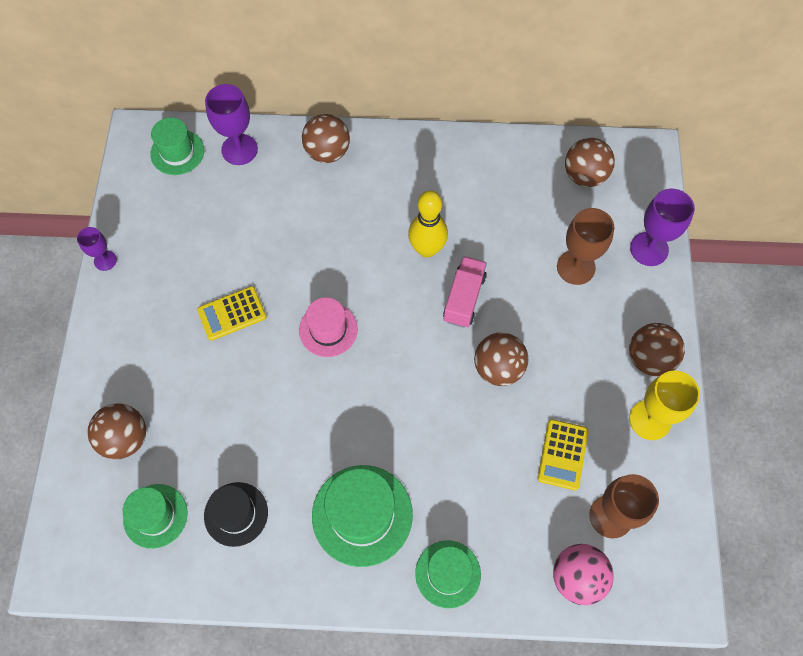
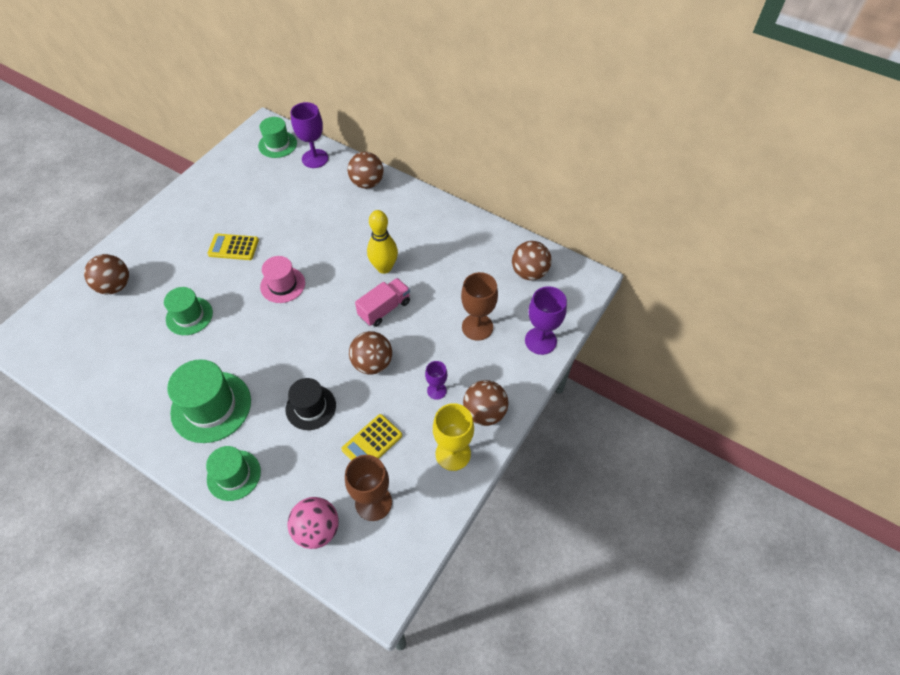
camera: 30 degrees right, 10 degrees down
(105, 260) = (188, 184): purple goblet -> purple goblet (436, 390)
(155, 516) = (93, 338): green hat -> green hat (189, 316)
(236, 514) = (138, 363): black hat -> black hat (310, 407)

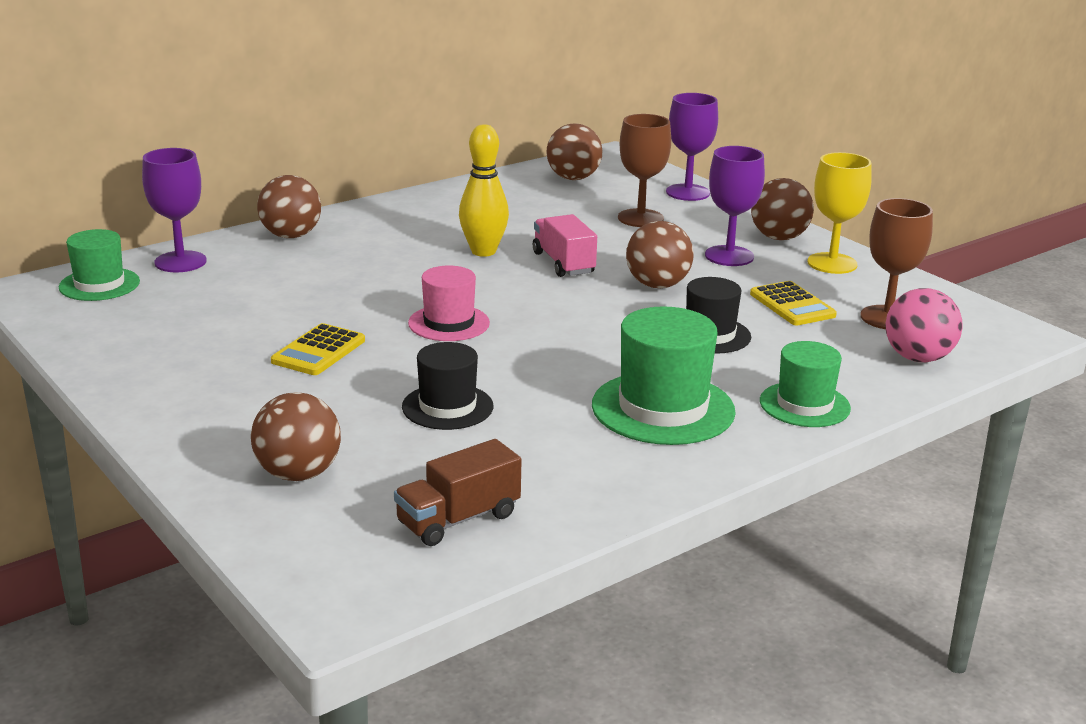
camera: 70 degrees left, 30 degrees down
(86, 355) = (458, 519): none -> brown truck
(189, 316) = (447, 407): green hat -> black hat
(436, 390) = (729, 256): purple goblet -> purple goblet, size x1.71

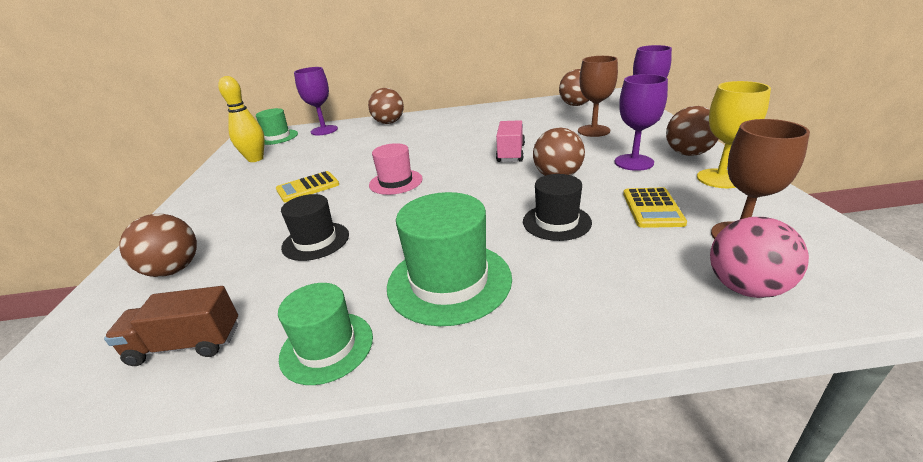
camera: 35 degrees right, 5 degrees up
(483, 251) = (472, 141): yellow bowling pin -> yellow bowling pin (255, 159)
(804, 405) = (576, 312): green hat -> green hat (327, 347)

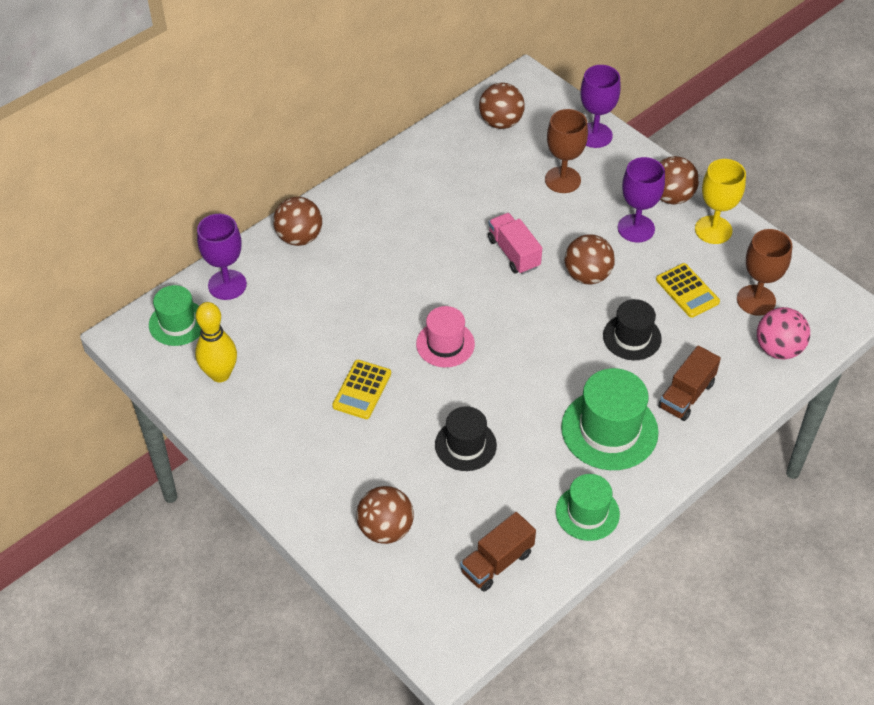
camera: 40 degrees left, 20 degrees up
(571, 286) = (686, 395): none -> brown truck

